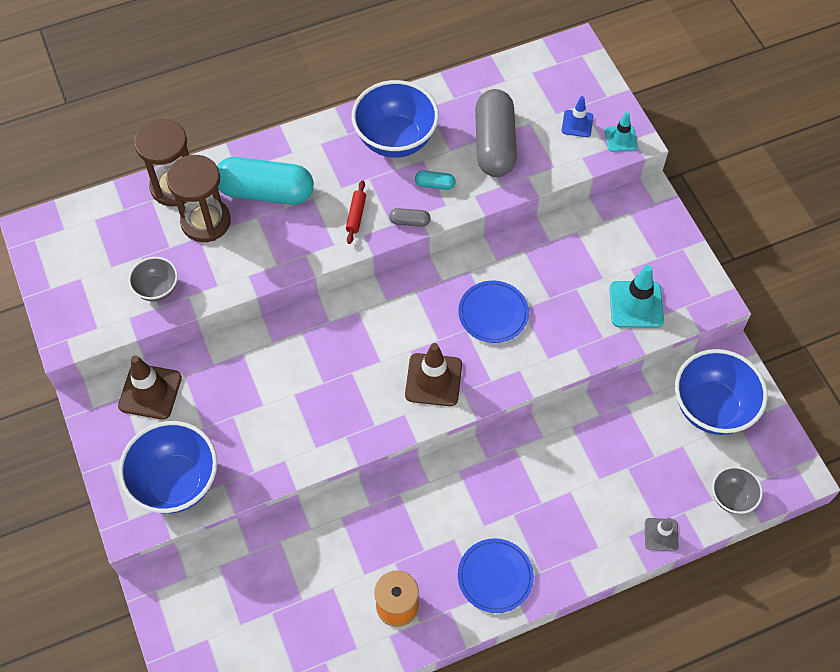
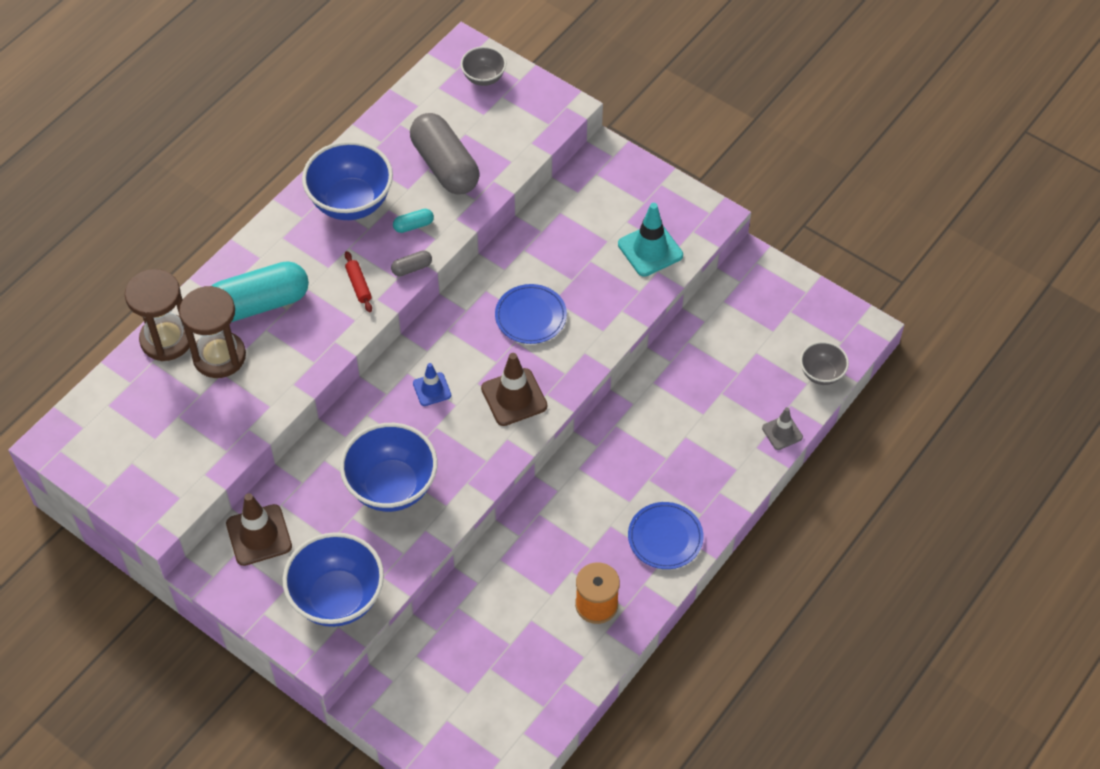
camera: 30 degrees left, 5 degrees down
(157, 289) = (214, 436): grey bowl -> grey bowl (484, 78)
(577, 124) = (508, 115): blue traffic cone -> blue traffic cone (432, 389)
(621, 139) = (555, 111): turquoise traffic cone -> none
(711, 408) = (761, 309): blue bowl -> blue bowl (391, 487)

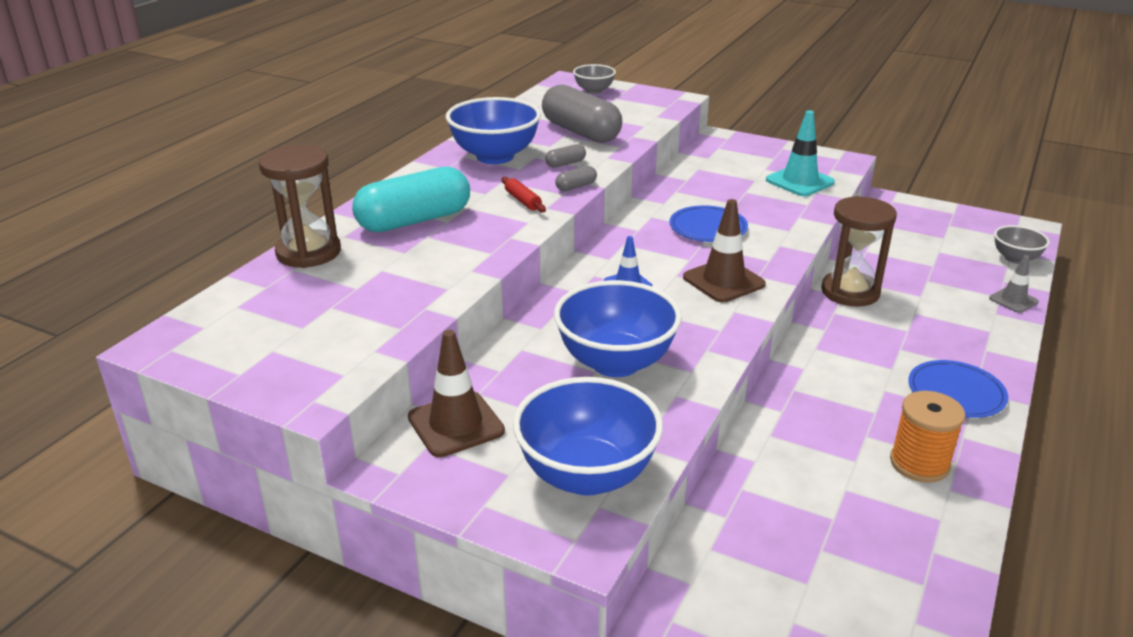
camera: 10 degrees left, 25 degrees down
(219, 356) = (375, 258): brown hourglass -> brown hourglass (850, 292)
(413, 225) = (565, 164): turquoise capsule -> grey capsule

